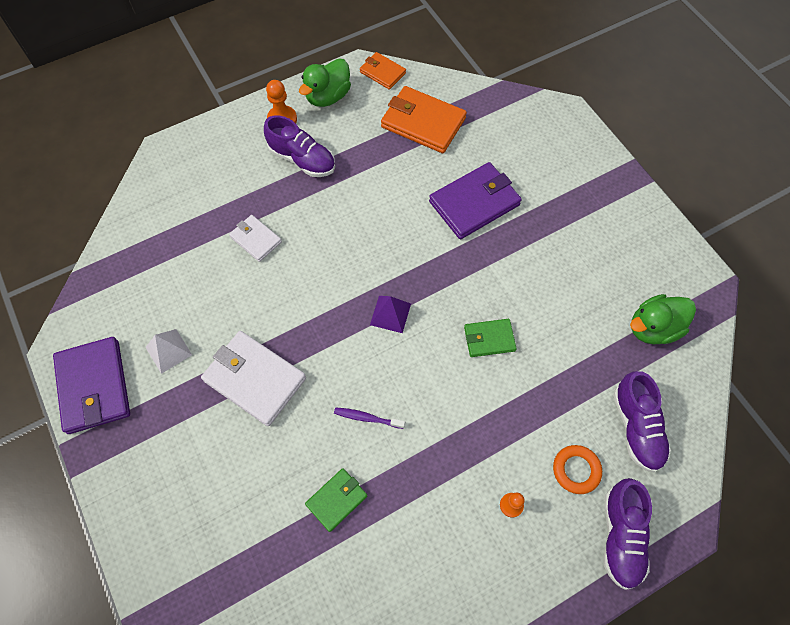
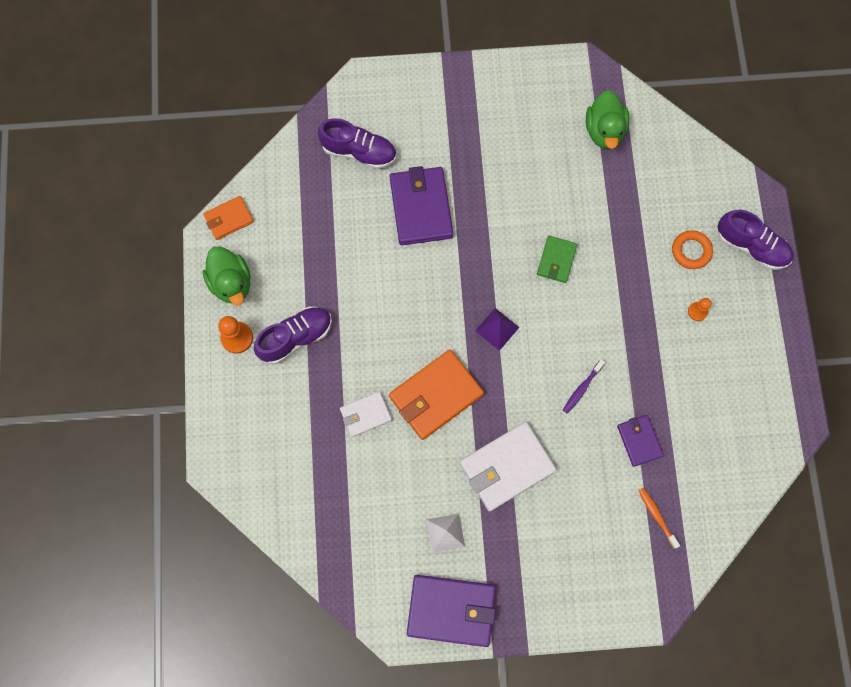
camera: 65 degrees left, 10 degrees up
(261, 553) = (656, 516): none -> orange toothbrush
(336, 500) = (639, 441): green wallet -> purple wallet
(423, 123) = (310, 210): orange wallet -> orange wallet (436, 396)
(636, 427) = (677, 190): purple shoe -> purple shoe (359, 152)

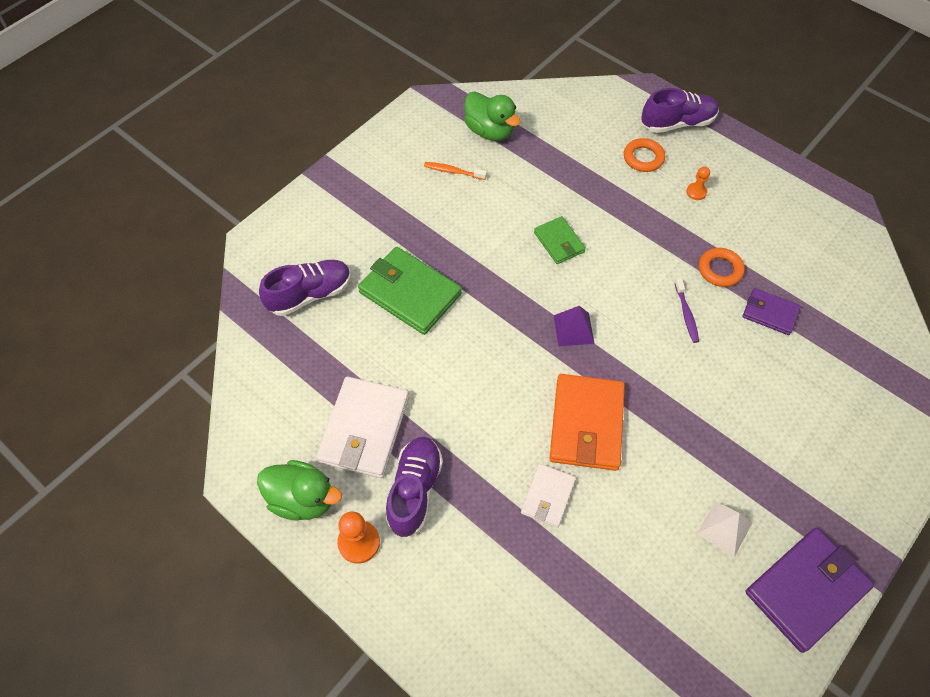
camera: 45 degrees left, 15 degrees down
(229, 219) = (243, 446): orange wallet -> none
(421, 207) = (409, 293): purple wallet -> green wallet
(507, 467) = (705, 426): white wallet -> white wallet (364, 429)
(643, 381) = (720, 270): none -> orange ring
(656, 516) = (848, 354): orange toothbrush -> orange toothbrush (453, 171)

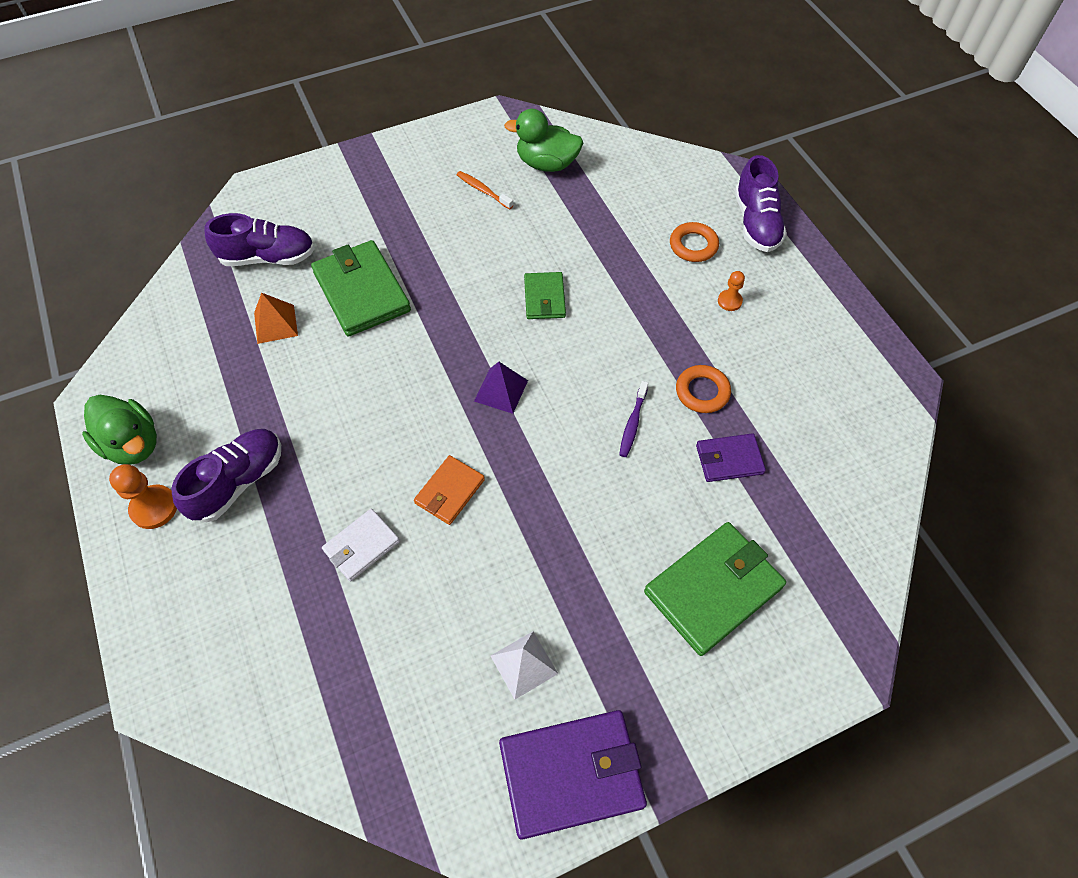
camera: 25 degrees right, 0 degrees up
(356, 348) = (275, 324): none -> orange pyramid
(364, 429) = (231, 403): white wallet -> none
(490, 131) = (547, 164): green duck -> green duck turned 120 degrees clockwise
(586, 424) = (450, 492): orange wallet -> orange wallet, size x0.56
(677, 123) = (756, 223): purple shoe -> purple shoe turned 75 degrees clockwise
(769, 313) = (729, 460): purple wallet -> purple wallet turned 60 degrees counterclockwise
(817, 413) = (713, 589): none -> green wallet

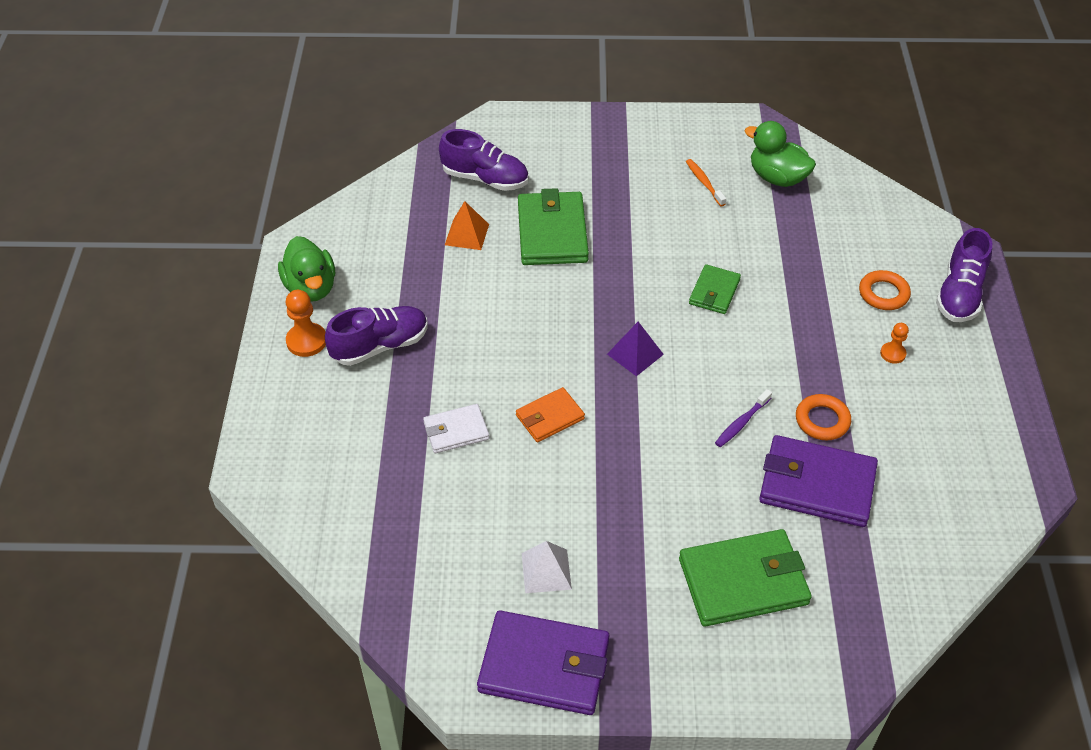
camera: 25 degrees right, 10 degrees down
(729, 460) = (816, 485): purple wallet -> purple wallet, size x1.78

